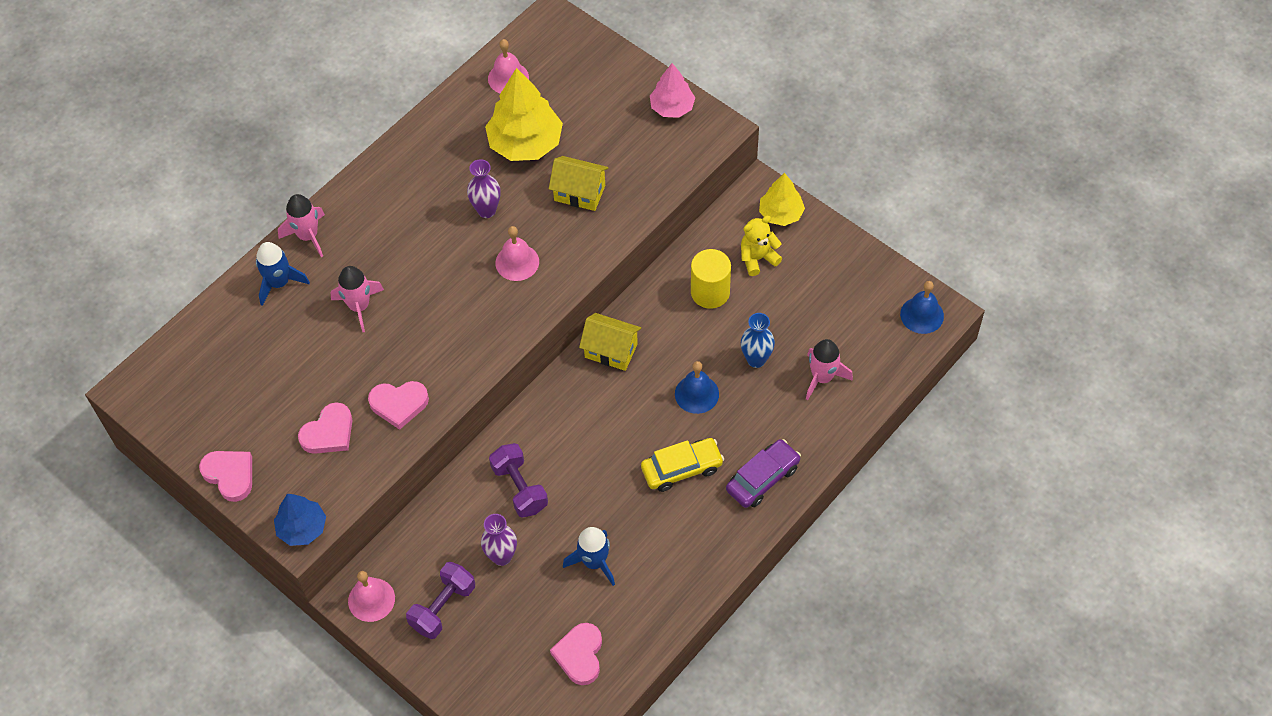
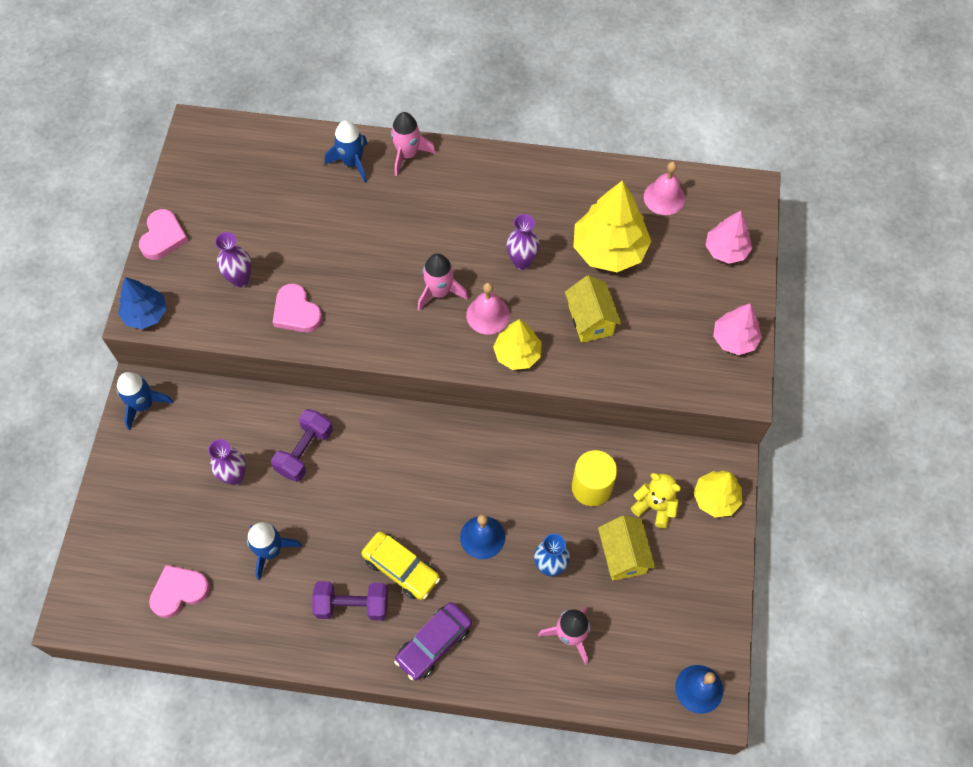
camera: 55 degrees right, 5 degrees up
(329, 433) = (240, 279): pink heart -> purple vase
(359, 306) = (368, 229): pink rocket -> pink rocket (439, 292)
(371, 599) = (143, 405): pink bell -> blue rocket
(443, 607) = (165, 460): purple dumbbell -> purple dumbbell (352, 605)
(570, 261) = (517, 354): none -> yellow tree
(590, 66) = (726, 250): none -> pink tree
(611, 351) = (479, 442): yellow house -> yellow house (623, 555)
(763, 478) = (434, 643): purple car -> purple car turned 120 degrees clockwise

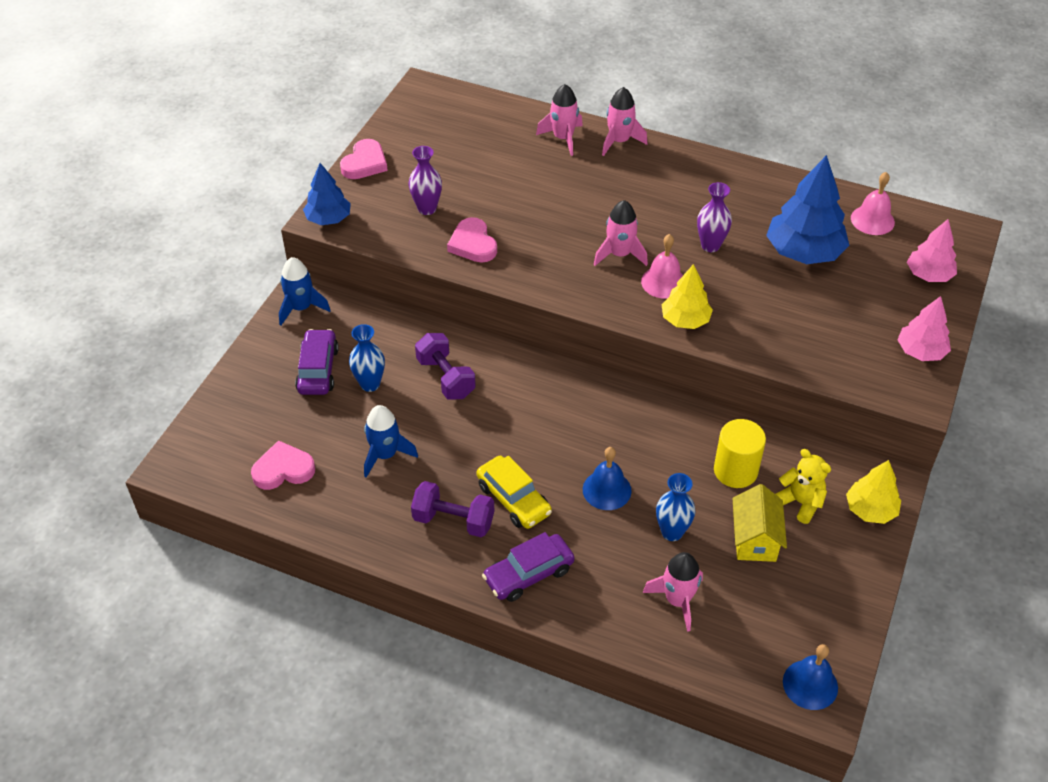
camera: 15 degrees right, 15 degrees down
(180, 472) = (318, 370): none -> purple car
(235, 476) = (370, 384): purple vase -> blue vase
(305, 451) = (446, 378): purple dumbbell -> purple dumbbell turned 75 degrees counterclockwise
(352, 163) = (563, 138): blue rocket -> pink rocket
(590, 320) = (769, 306): yellow house -> none
(609, 249) = (803, 252): yellow tree -> blue tree

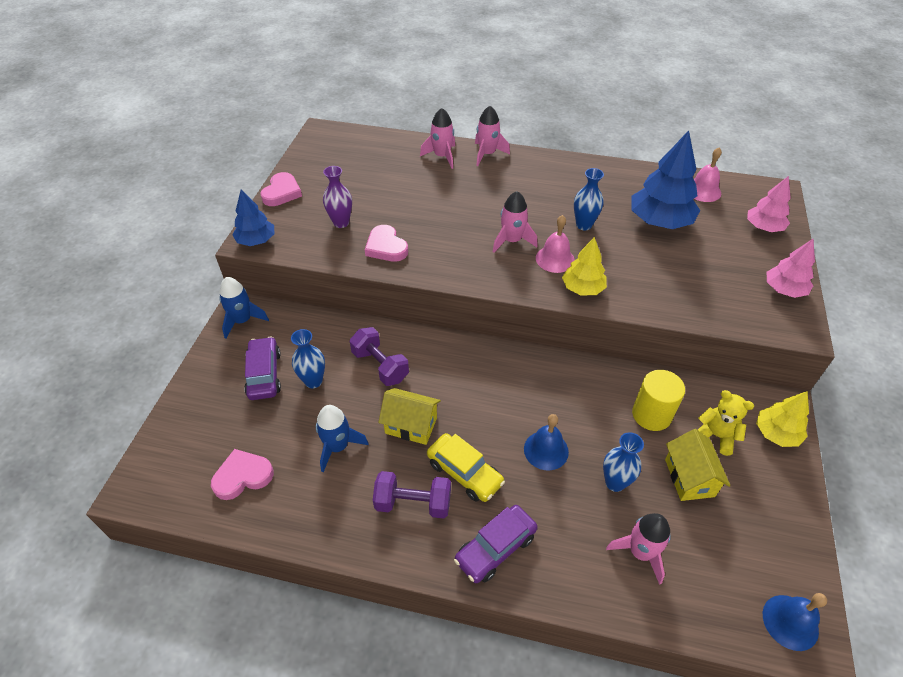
camera: 10 degrees left, 0 degrees up
(467, 444) = (411, 425): none -> yellow house
(710, 245) = (584, 225): purple vase -> blue vase

